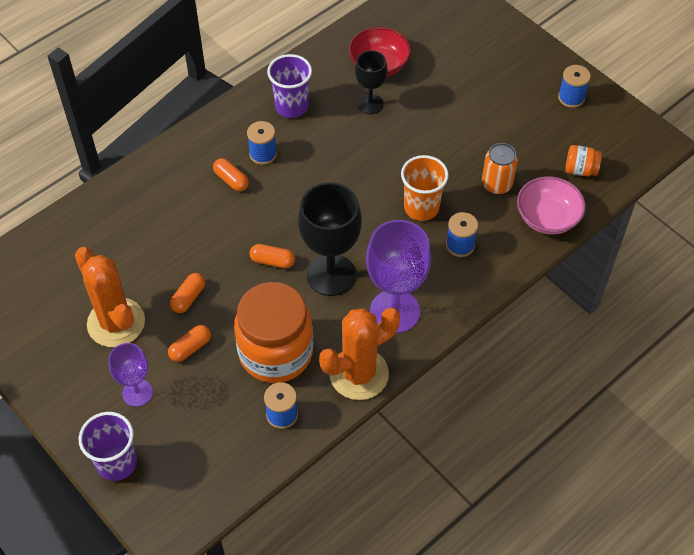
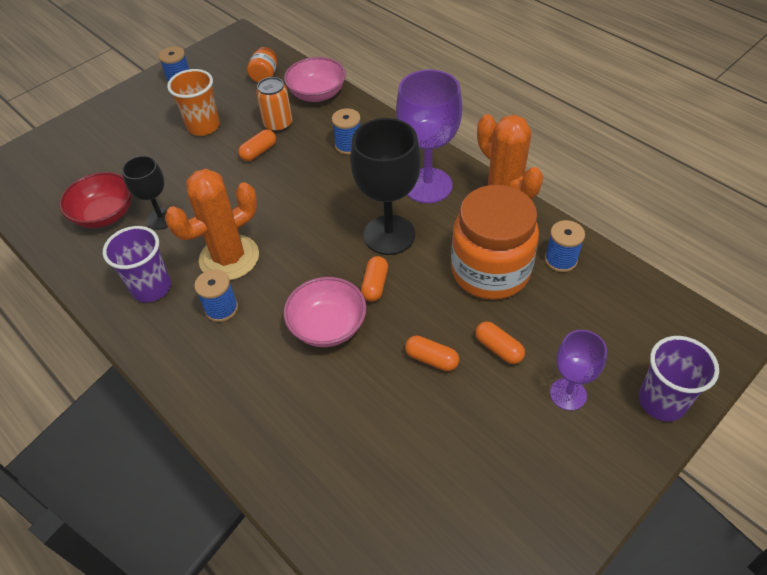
camera: 90 degrees left, 5 degrees down
(116, 323) = (477, 433): orange cactus -> orange cactus (229, 258)
(231, 180) = (258, 336): orange capsule -> orange capsule (259, 152)
(233, 226) = (328, 326): none -> pink bowl
(421, 208) = (304, 173): orange cup -> orange cup (203, 126)

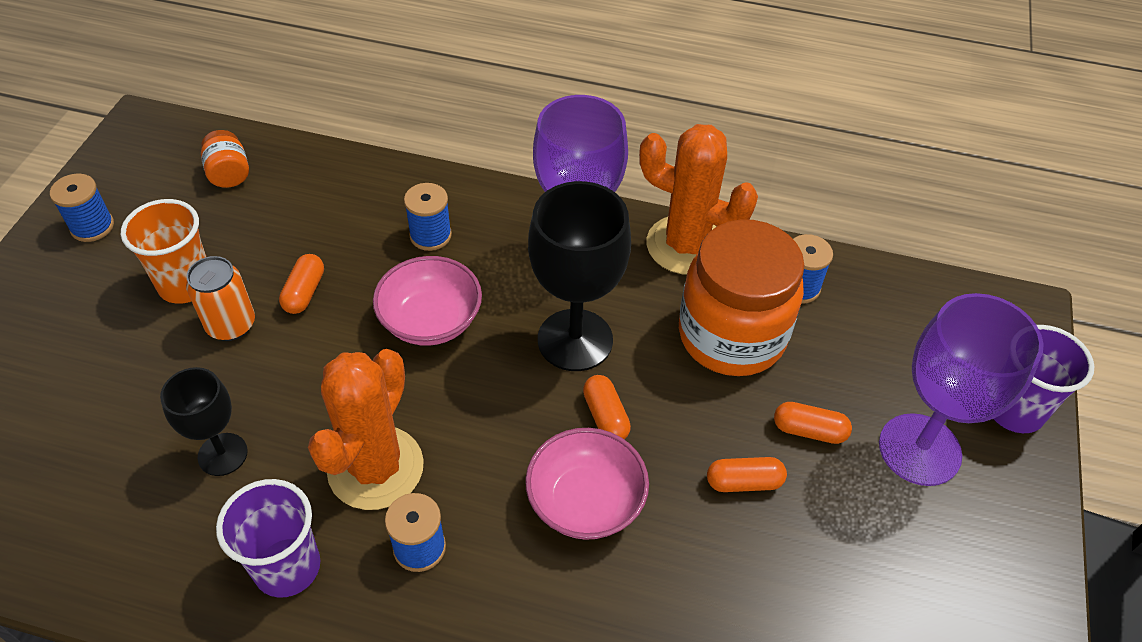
camera: 35 degrees left, 0 degrees up
(105, 214) = (120, 487): red bowl -> none
(278, 124) = (304, 240): orange can -> orange can (231, 325)
(317, 94) = (330, 175): pink bowl -> pink bowl (431, 321)
(568, 394) = (919, 449): purple goblet -> purple goblet, size x1.72

